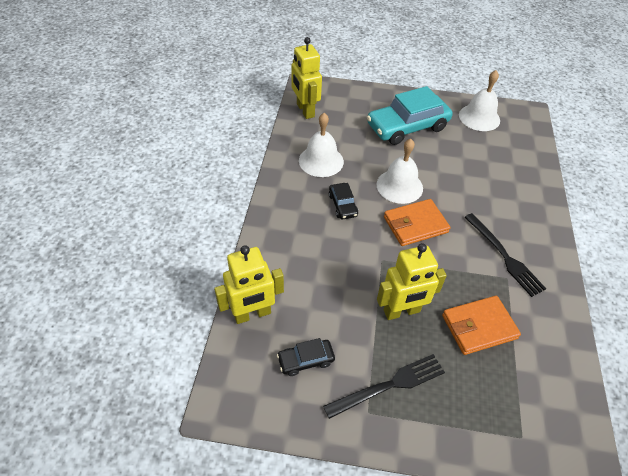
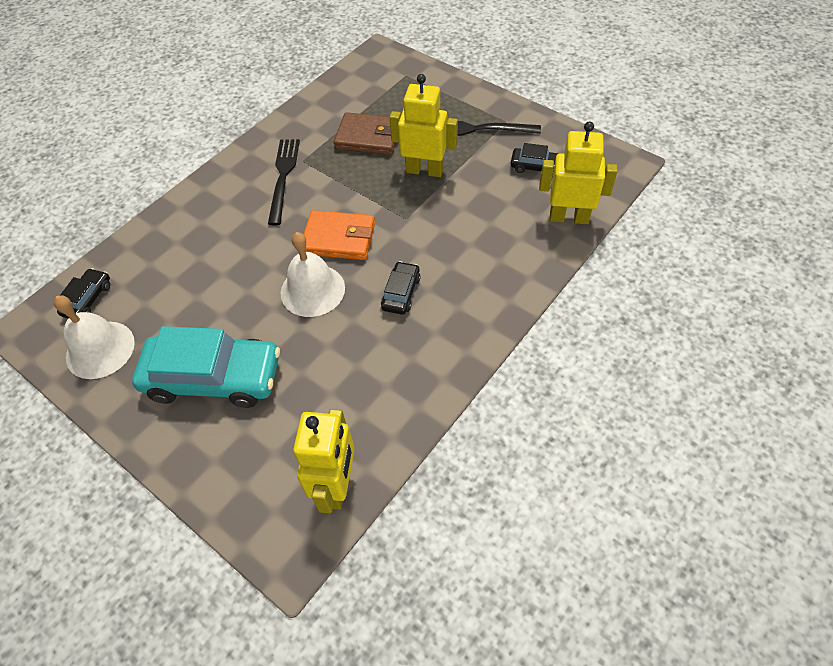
camera: 145 degrees left, 5 degrees up
(321, 161) = (382, 370): white bell -> none
(479, 327) = (368, 137): orange wallet -> brown wallet
(519, 134) = (88, 299): none -> black car

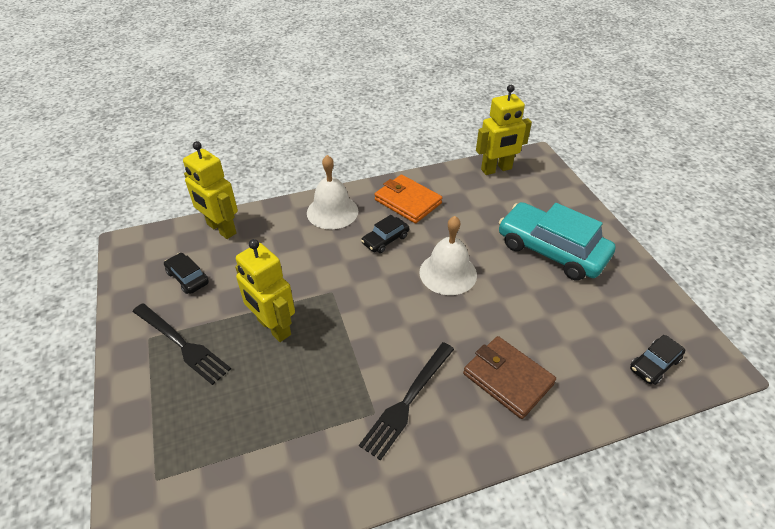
camera: 150 degrees left, 10 degrees down
(100, 349) = (642, 311): white bell -> white bell (332, 211)
(337, 485) = (496, 169): yellow robot -> yellow robot turned 150 degrees counterclockwise
(339, 238) = (399, 303): orange wallet -> orange wallet (408, 201)
(368, 137) = (286, 401): brown wallet -> brown wallet (508, 379)

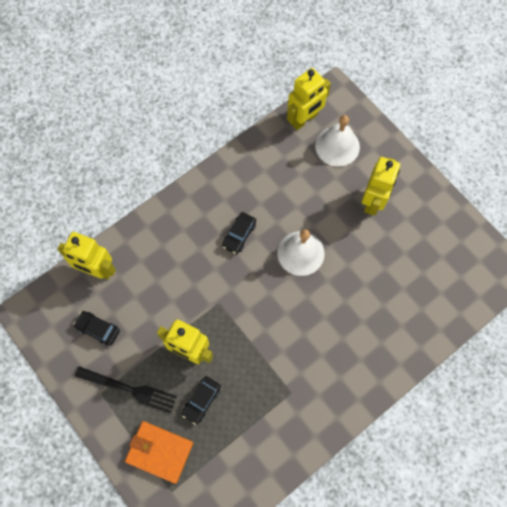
camera: 20 degrees left, 25 degrees up
(332, 211) = (182, 218): white bell -> white bell (337, 146)
(407, 401) = (310, 376): black fork -> none
(408, 201) = (241, 185): orange wallet -> orange wallet (159, 452)
(508, 379) = (371, 334): brown wallet -> none
(551, 250) = (373, 201): turquoise car -> yellow robot
(654, 364) = (465, 286): black car -> black car (201, 400)

